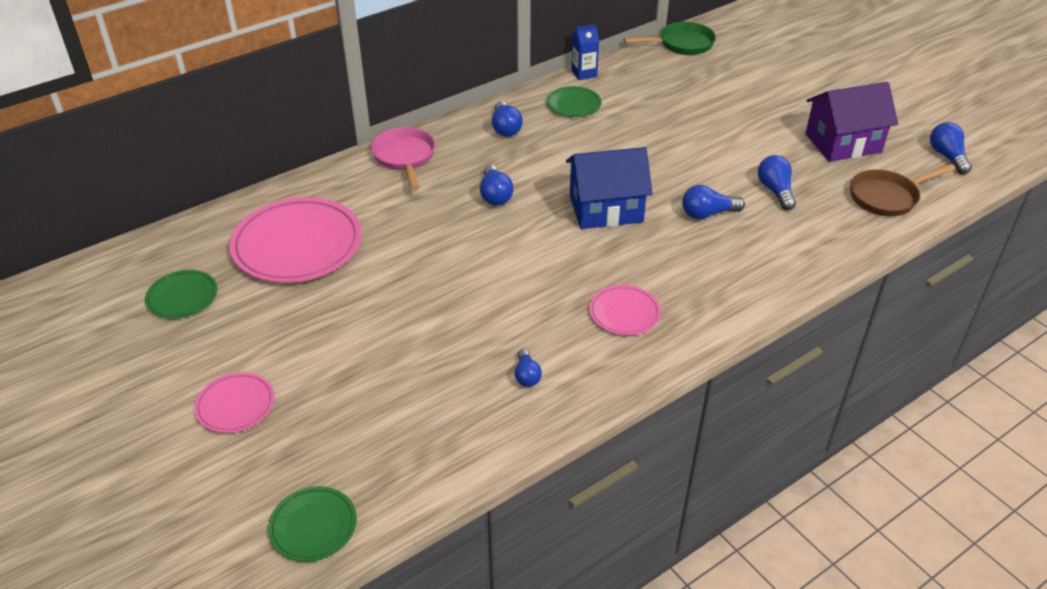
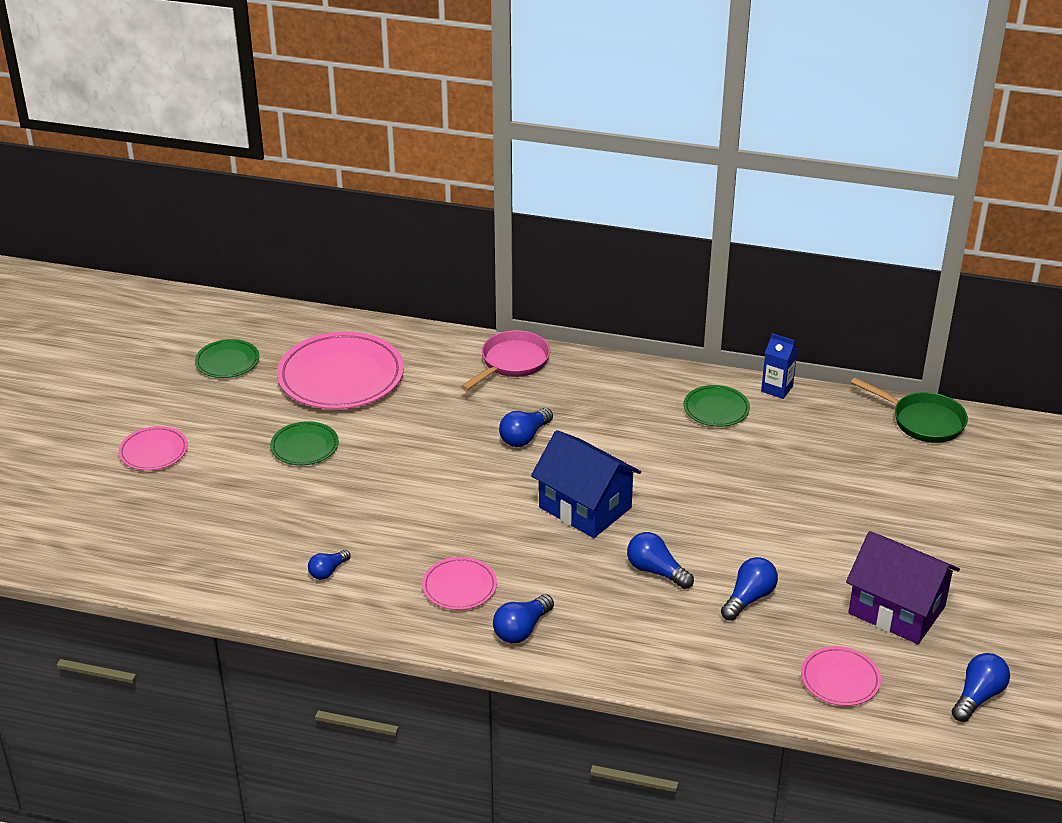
camera: 50 degrees right, 5 degrees down
(313, 526) = (85, 551): green plate -> green plate (304, 447)
(505, 128) = (625, 391): blue light bulb -> blue light bulb (521, 629)
(887, 197) = (840, 679): brown pan -> pink plate

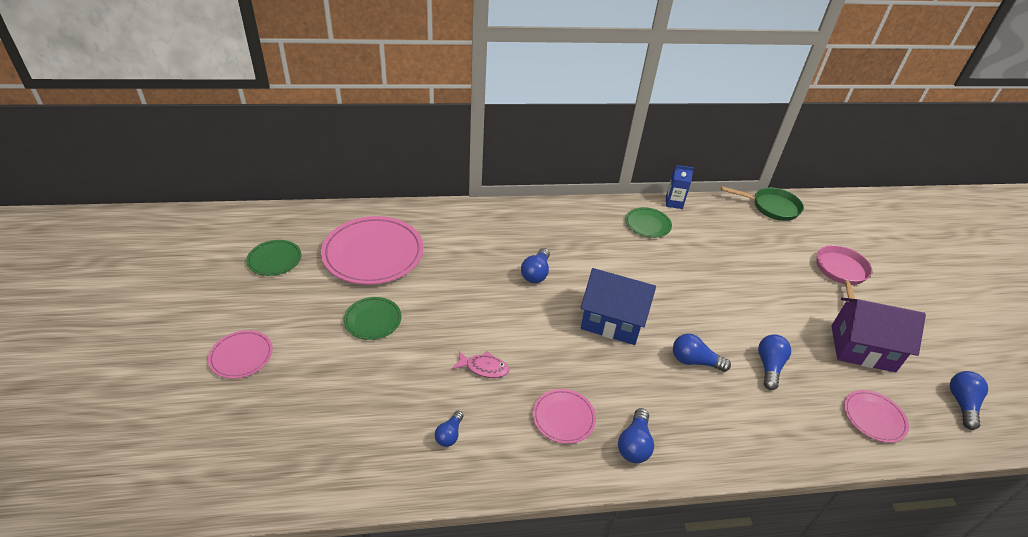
camera: 25 degrees left, 5 degrees up
(400, 520) = (484, 368): none -> pink fish
(512, 363) = (493, 218): pink pan -> pink pan (841, 272)

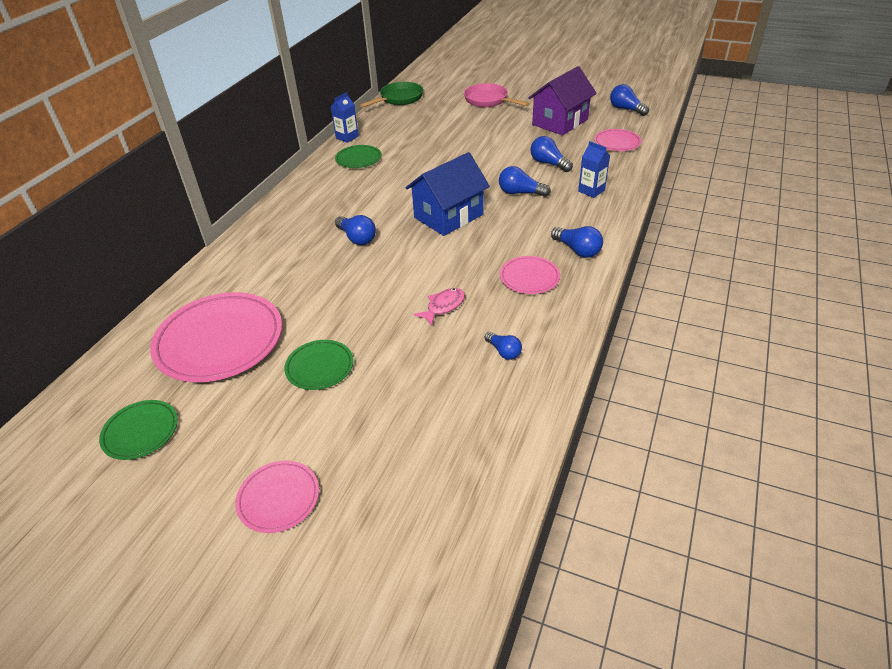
camera: 55 degrees left, 0 degrees up
(694, 361) = (520, 193): blue light bulb -> blue light bulb turned 60 degrees clockwise
(751, 423) = (591, 191): none -> blue carton

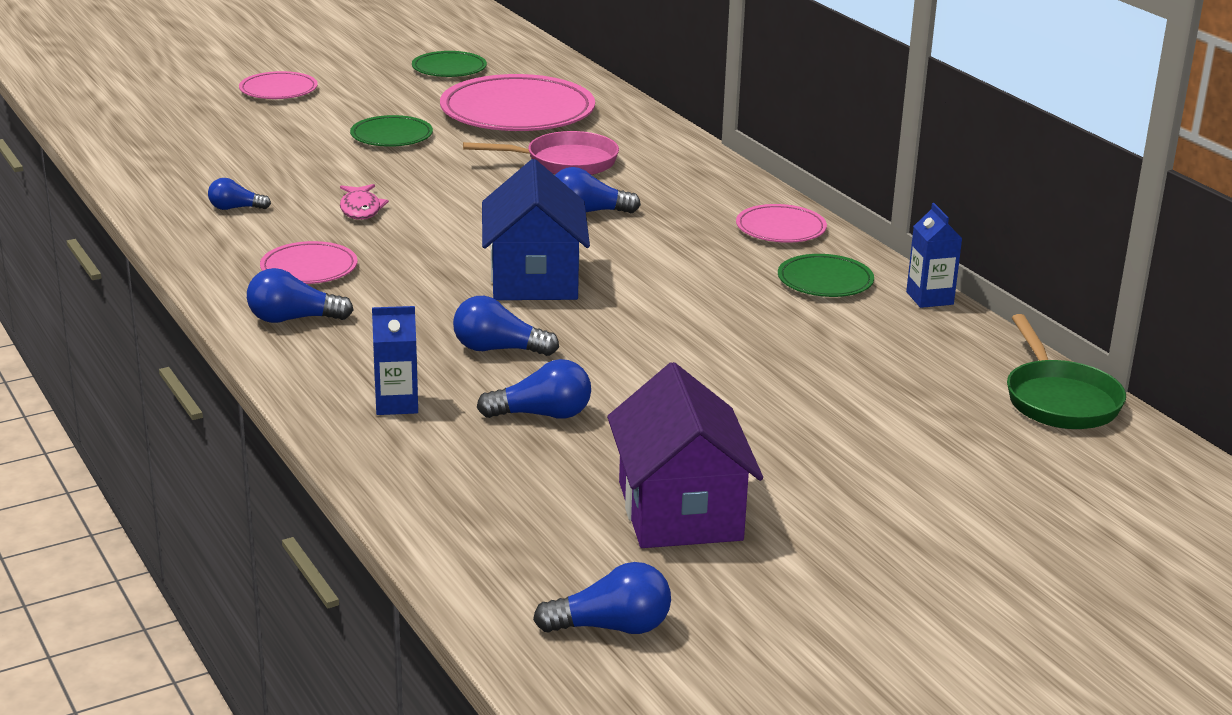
camera: 125 degrees right, 15 degrees down
(488, 100) = (912, 487): pink pan -> pink pan (564, 162)
(520, 193) = (498, 349): blue light bulb -> blue light bulb turned 135 degrees counterclockwise
(617, 143) = (494, 520): pink plate -> pink plate (780, 229)

